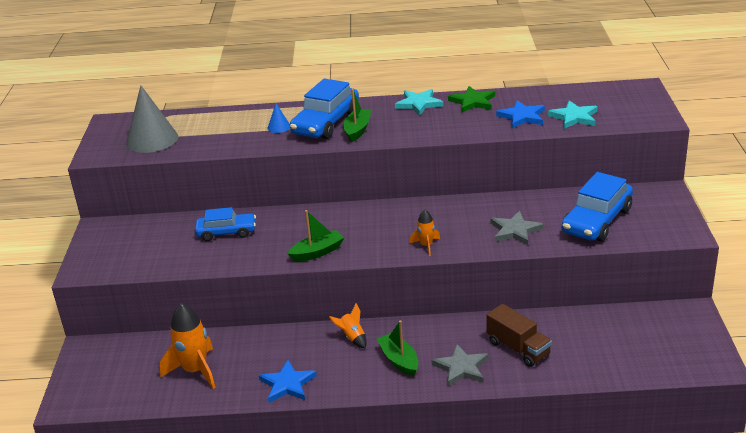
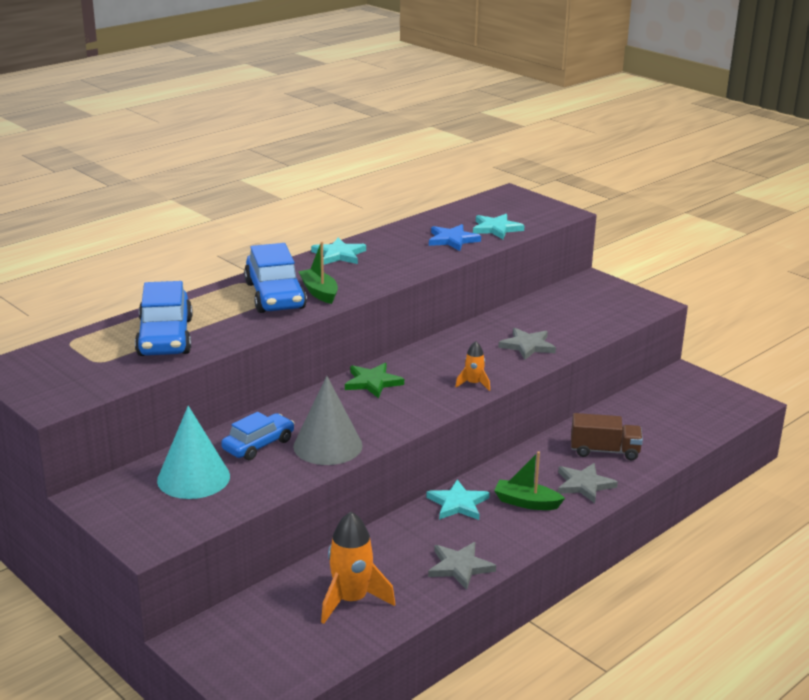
camera: 45 degrees left, 5 degrees down
(152, 140) = (97, 368): grey cone -> grey cone (328, 446)
(161, 239) = (193, 478): none -> turquoise cone
(279, 127) = (229, 313): blue cone -> none
(287, 384) = (460, 567): blue star -> grey star
(317, 252) = (383, 426): green boat -> none
(352, 337) = (458, 503): orange rocket -> turquoise star
(472, 102) = (387, 240): green star -> green star (372, 382)
(596, 221) = (578, 317): blue car -> blue car (165, 337)

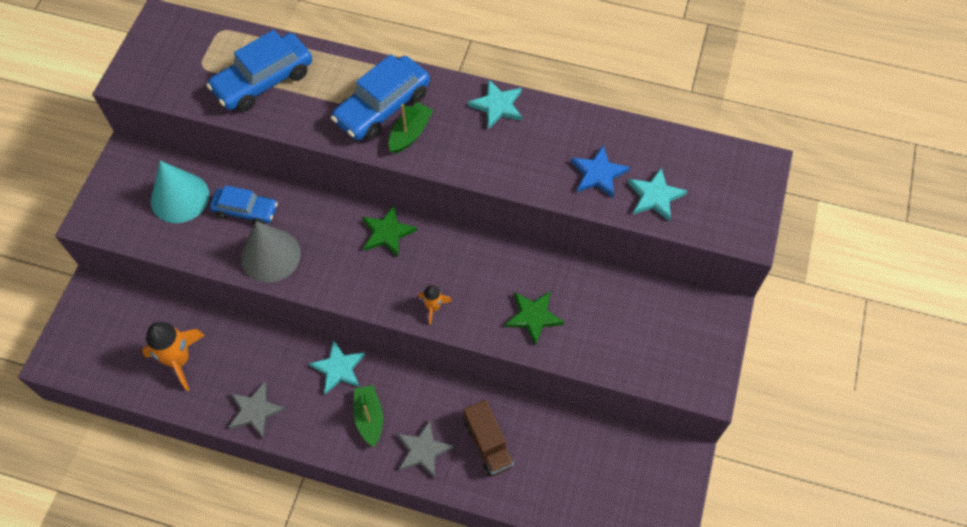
camera: 60 degrees right, 35 degrees up
(527, 346) = (533, 317): grey star -> green star

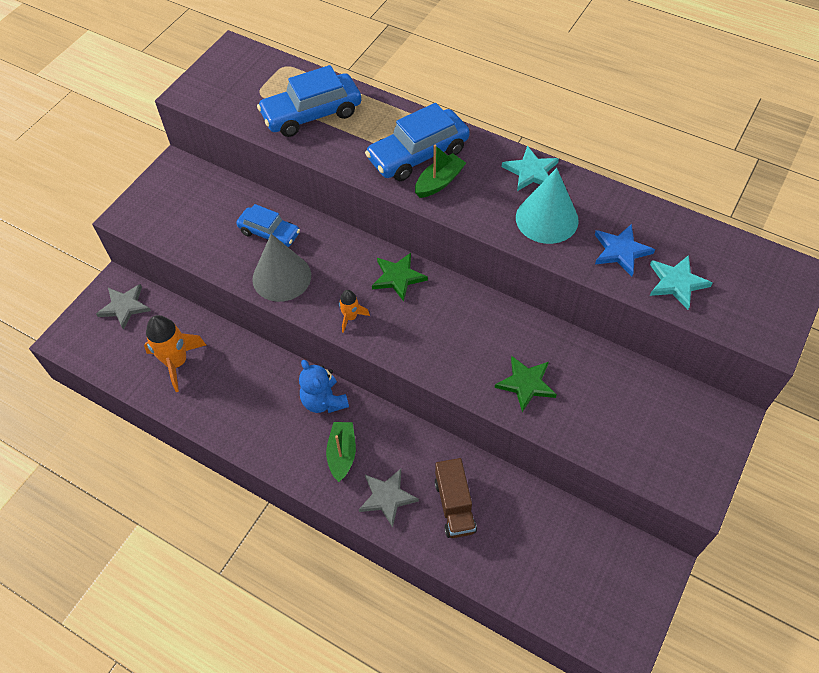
camera: 15 degrees right, 5 degrees down
(180, 197) = (212, 211): turquoise cone -> turquoise cone (547, 219)
(255, 410) = (234, 424): grey star -> grey star (124, 307)
(338, 368) = (324, 401): turquoise star -> blue teddy bear
(433, 307) = (426, 355): orange rocket -> orange rocket (350, 317)

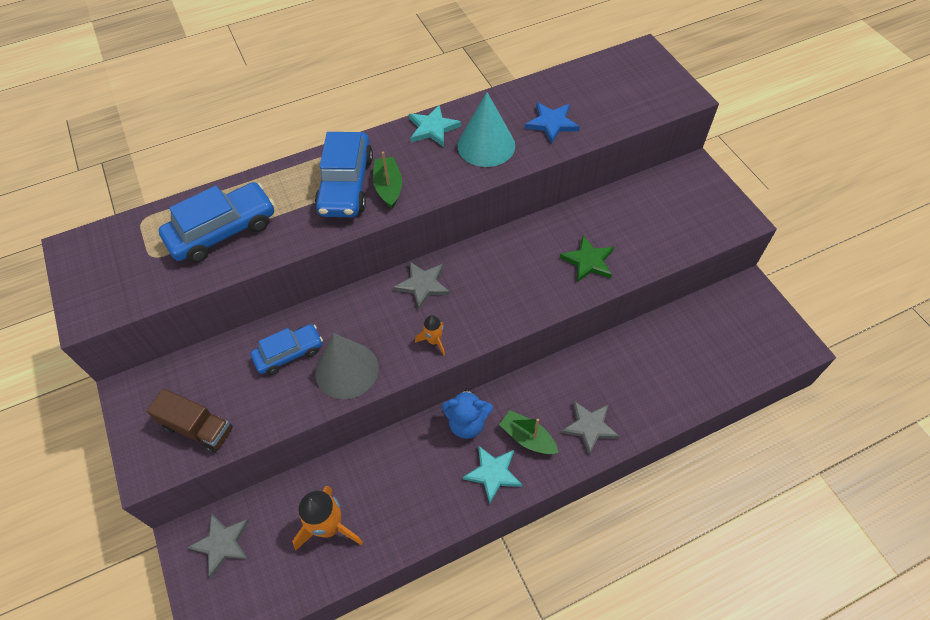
camera: 55 degrees left, 0 degrees up
(311, 114) = (223, 231): blue car -> blue car turned 135 degrees counterclockwise
(398, 277) = (423, 285): green star -> grey star
(454, 506) = (627, 384): brown truck -> brown truck (198, 428)
(677, 283) = (603, 112): turquoise star -> turquoise star (493, 473)

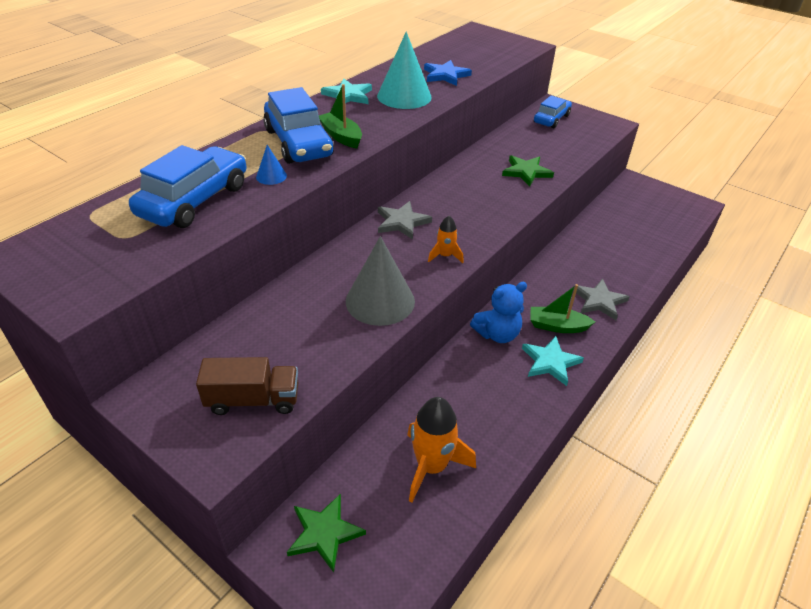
camera: 30 degrees left, 15 degrees down
(222, 543) = (324, 533): grey star -> green star
(289, 353) = (310, 307): blue car -> blue car (551, 119)
(297, 222) = (271, 176): none -> blue cone

